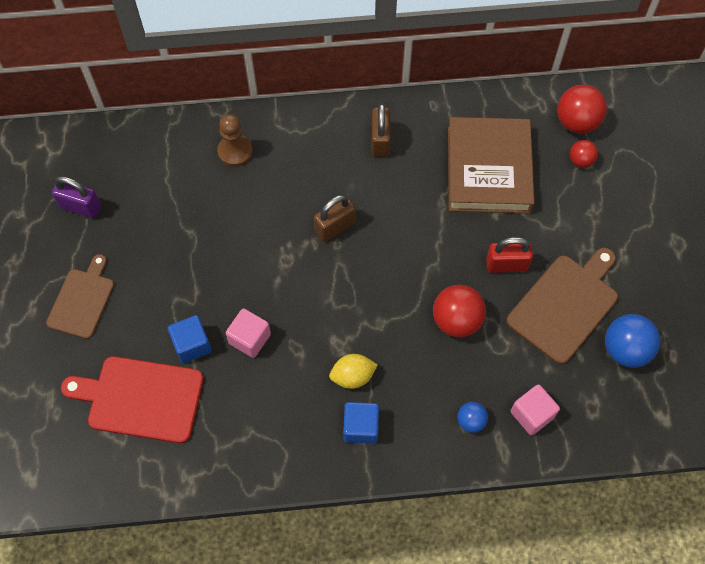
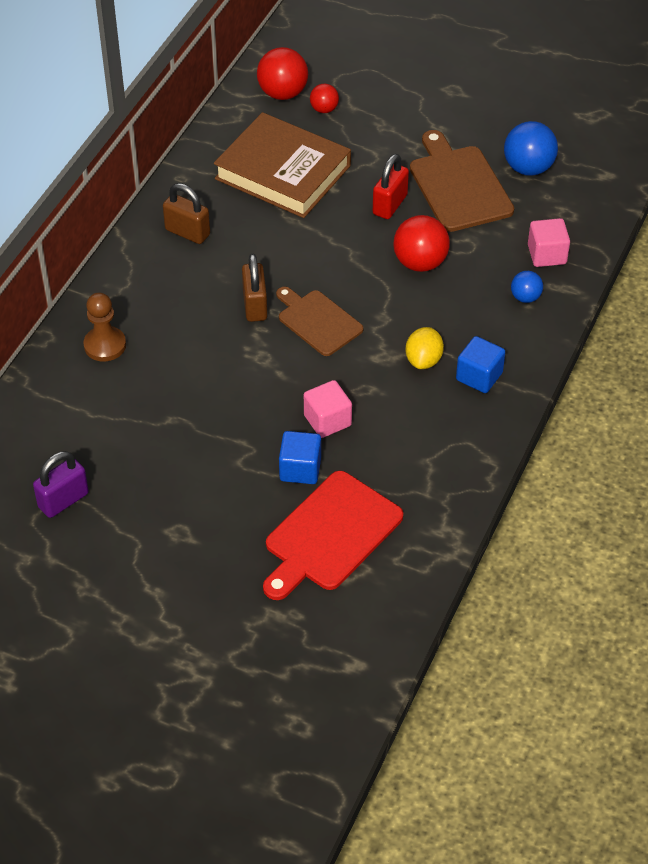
camera: 60 degrees left, 15 degrees down
(82, 300) = (179, 541): brown cutting board -> brown cutting board (317, 321)

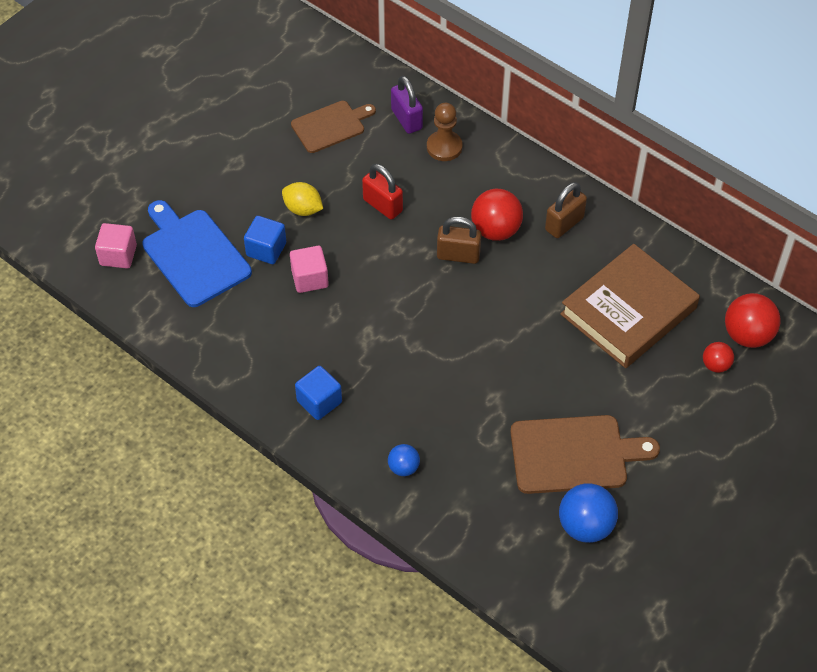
camera: 105 degrees right, 5 degrees up
(63, 500) = (293, 101): purple padlock -> purple padlock (406, 119)
(317, 321) = (425, 296): brown cutting board -> brown cutting board (331, 126)
(330, 535) = (193, 254): red cutting board -> blue cutting board
(390, 205) = (561, 388): red padlock -> red padlock (382, 205)
(420, 263) = (475, 393): red ball -> red ball (495, 230)
(423, 360) = (353, 364): yellow lemon -> yellow lemon (303, 209)
(547, 254) = (455, 504): pink cube -> pink cube (118, 255)

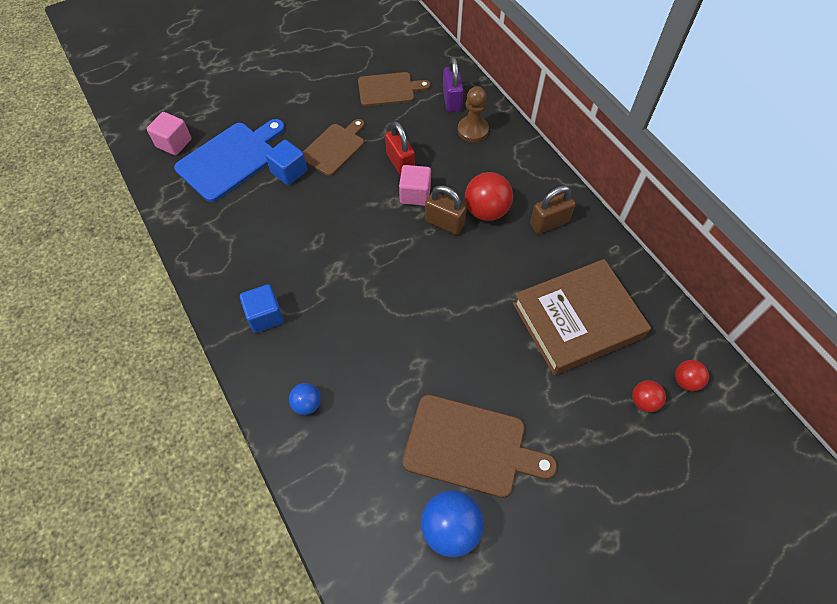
camera: 20 degrees right, 5 degrees up
(193, 254) = (231, 159): blue cutting board -> blue cutting board turned 60 degrees clockwise
(303, 209) = (334, 148): yellow lemon -> brown cutting board
(310, 278) = (311, 206): pink cube -> pink cube (415, 194)
(747, 335) = (686, 381): red ball -> red ball, size x0.56

